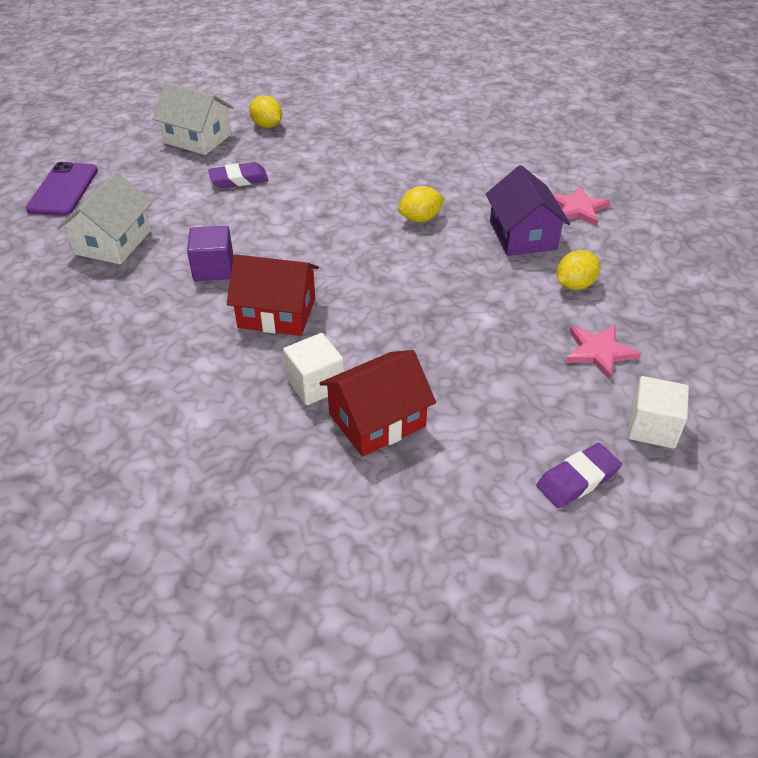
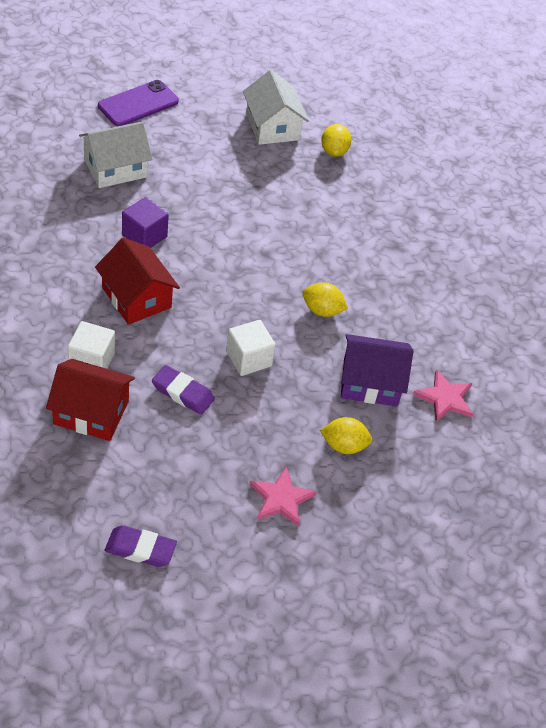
camera: 40 degrees right, 5 degrees up
(239, 179) = (251, 182): purple eraser -> purple eraser (183, 393)
(522, 235) = (370, 382): purple house -> purple house turned 60 degrees clockwise
(652, 427) = (231, 568): white cube -> white cube (249, 359)

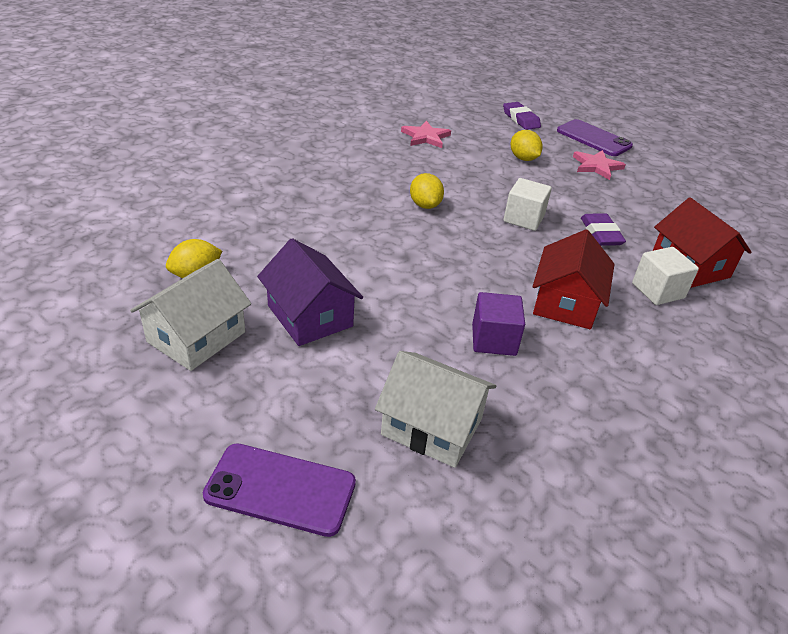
camera: 125 degrees left, 10 degrees down
(140, 549) = (717, 199): purple eraser -> purple eraser (520, 119)
(337, 557) = (593, 138): none -> purple phone
(370, 382) = (458, 165): purple house -> purple house (310, 316)

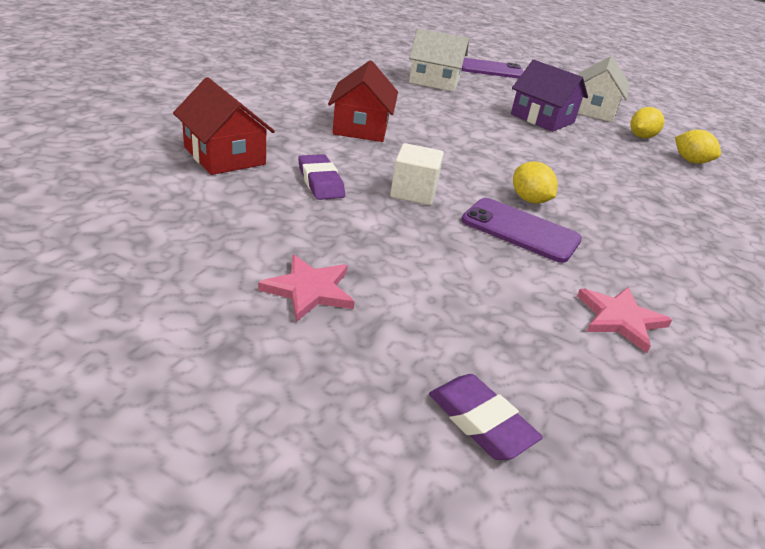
camera: 165 degrees right, 5 degrees down
(494, 340) = (413, 109): purple cube -> none
(523, 158) = (440, 290): yellow lemon -> yellow lemon (690, 161)
(593, 138) = (303, 376): purple phone -> purple phone (520, 230)
(658, 291) = (272, 136): white cube -> none

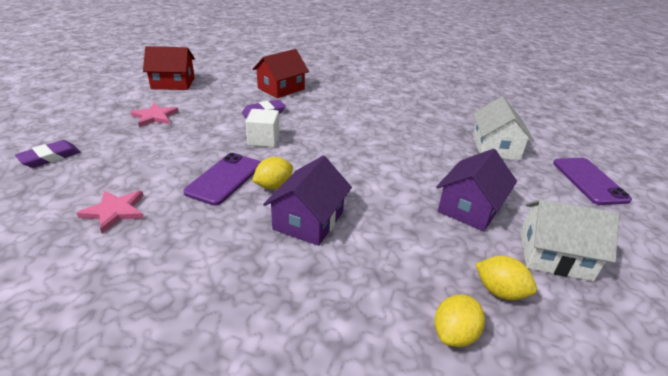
camera: 85 degrees right, 0 degrees up
(361, 127) = (353, 120): red house -> red house (173, 83)
(587, 190) = (308, 220): none -> purple house

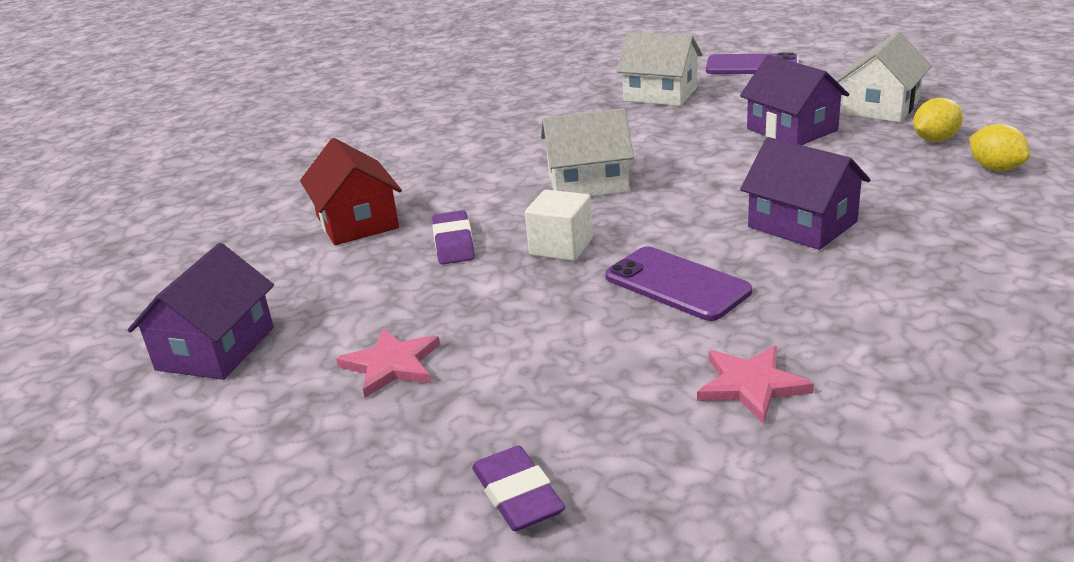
camera: 65 degrees left, 5 degrees down
(173, 83) = (215, 348): red house -> purple house
(273, 186) = (710, 244): yellow lemon -> none
(343, 138) = (588, 183): none -> white house

